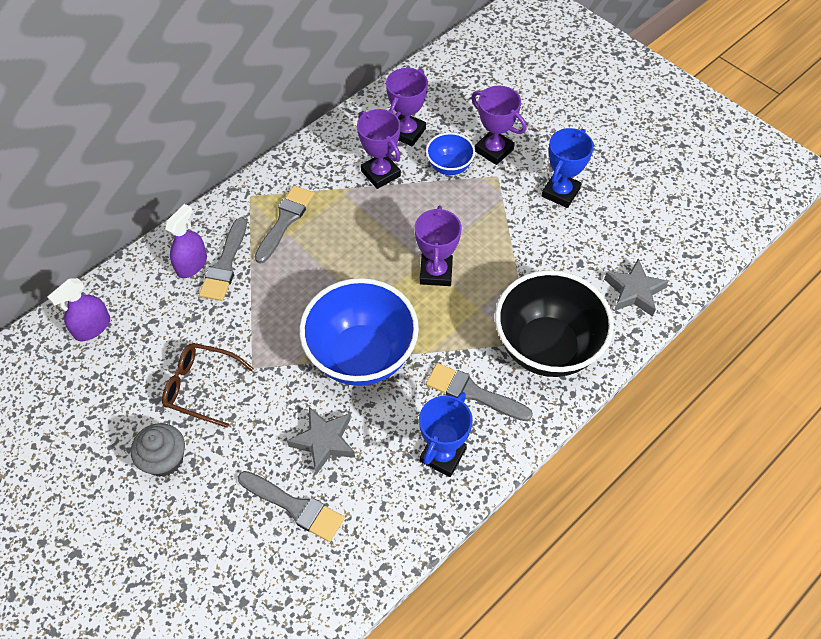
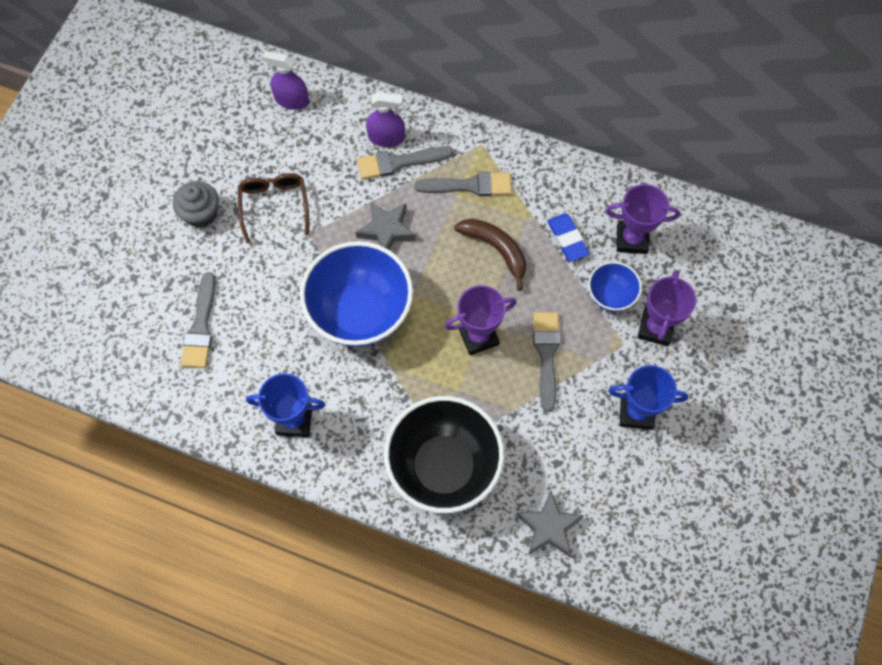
camera: 65 degrees right, 10 degrees up
(324, 442) = (266, 321): grey star -> grey star (386, 230)
(360, 226) = (496, 250): none -> brown banana
(380, 173) = (567, 239): purple trophy -> blue eraser
(473, 393) = (366, 421): grey brush -> grey brush (546, 354)

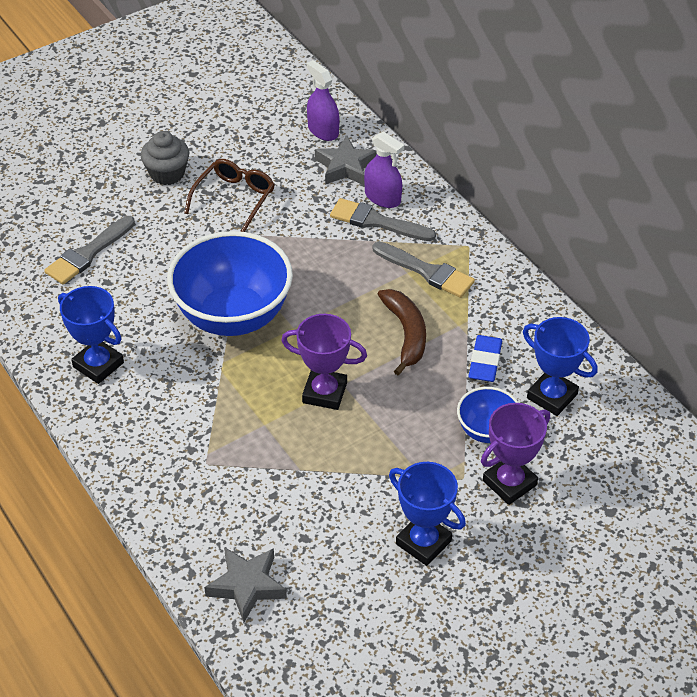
camera: 35 degrees right, 20 degrees down
(386, 230) = (316, 266): grey star -> grey star (345, 167)
(444, 467) = (194, 477): black bowl -> none
(546, 354) = (377, 443): grey brush -> none
(632, 239) = (552, 396): purple trophy -> blue trophy

